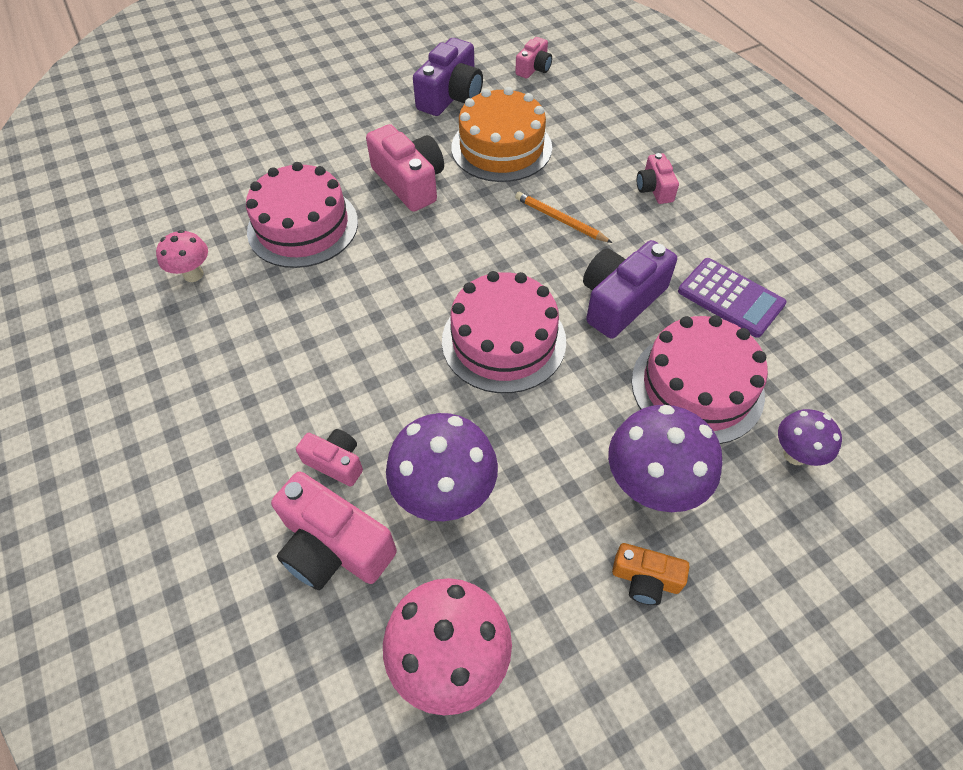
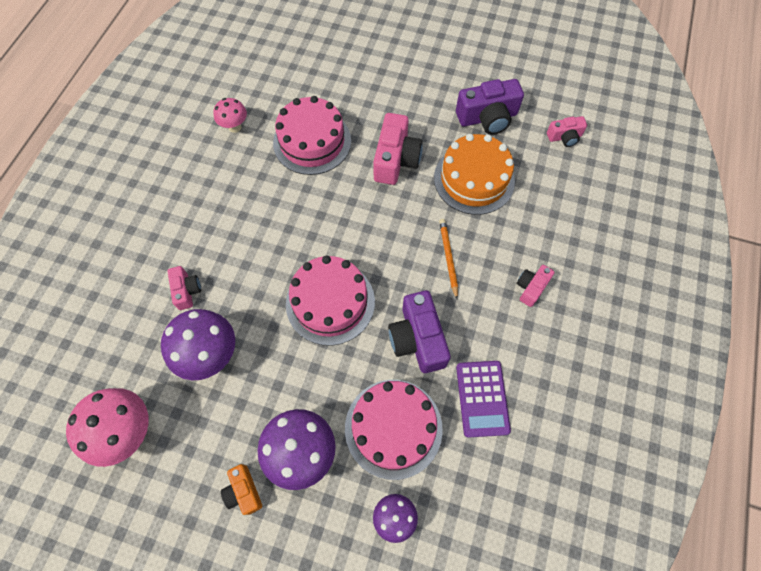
camera: 45 degrees right, 10 degrees up
(334, 546) = (143, 331): pink camera -> none
(620, 301) = (418, 339): purple camera -> purple camera turned 105 degrees counterclockwise

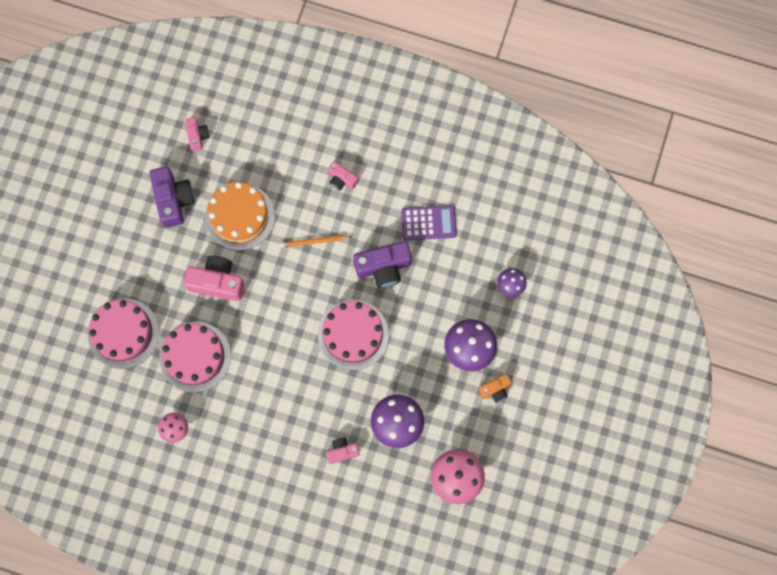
camera: 90 degrees left, 10 degrees up
(393, 428) = (450, 286): pink cake -> pink cake (123, 333)

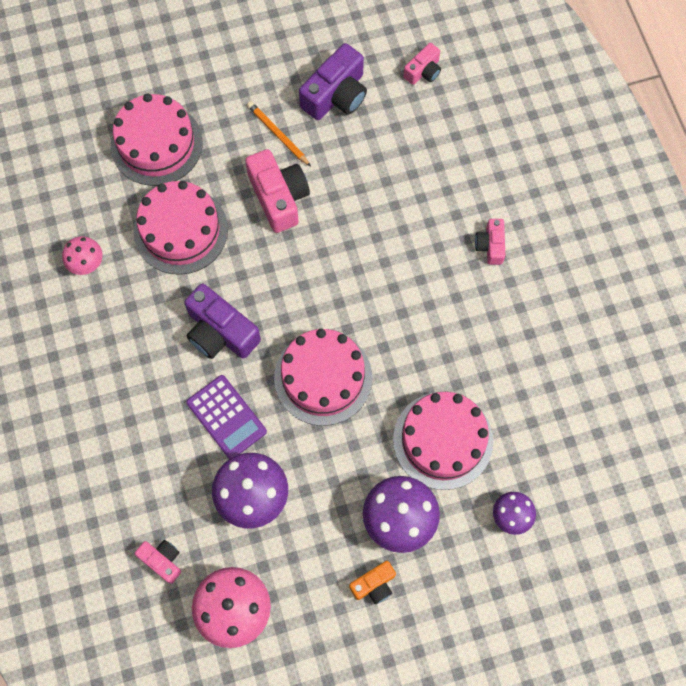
camera: 55 degrees right, 5 degrees down
(239, 216) = (368, 170): orange cake -> none
(314, 241) = (399, 265): orange pencil -> orange pencil (278, 134)
(342, 451) = (180, 457): pink camera -> pink camera (162, 560)
(383, 267) = (425, 358): purple camera -> purple camera (220, 332)
(428, 223) = (514, 372): purple calculator -> purple calculator (226, 417)
(439, 292) = (443, 440): none -> pink cake
(495, 390) = (374, 585): orange camera -> orange camera turned 60 degrees counterclockwise

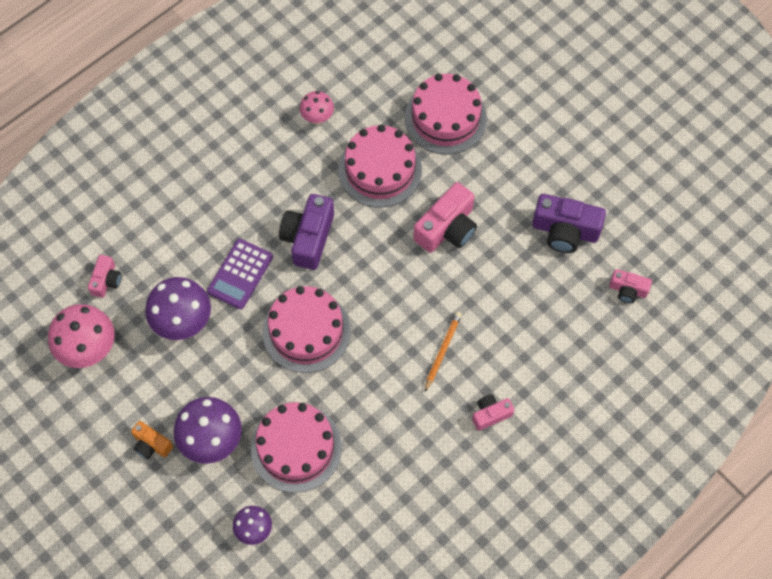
camera: 65 degrees right, 5 degrees down
(278, 134) = (503, 202): orange pencil -> orange pencil (442, 351)

